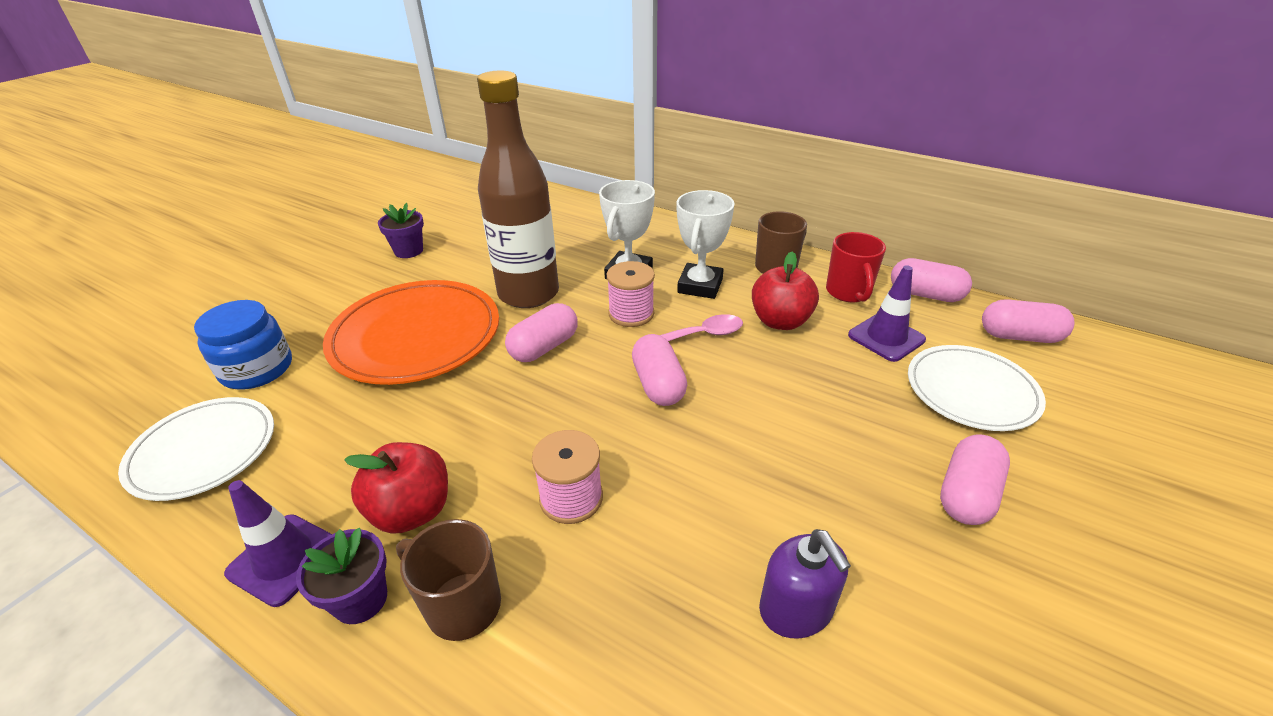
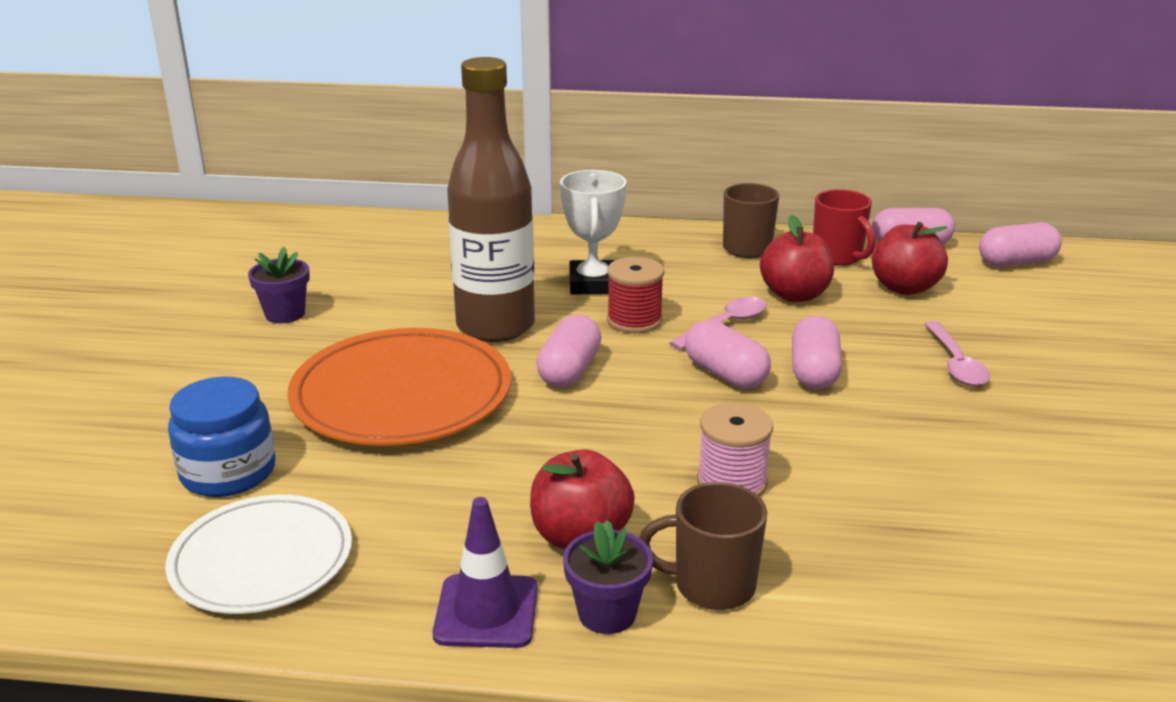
camera: 25 degrees left, 10 degrees down
(631, 314) = (634, 320): pink spool -> red spool
(700, 286) = (683, 280): white trophy -> none
(796, 609) = (997, 499): purple soap dispenser -> none
(874, 432) = (955, 363): none -> pink spoon
(886, 337) = (904, 288): purple traffic cone -> red apple
(966, 494) = (1062, 388): pink capsule -> pink capsule (813, 372)
(971, 391) = (1009, 313): white plate -> none

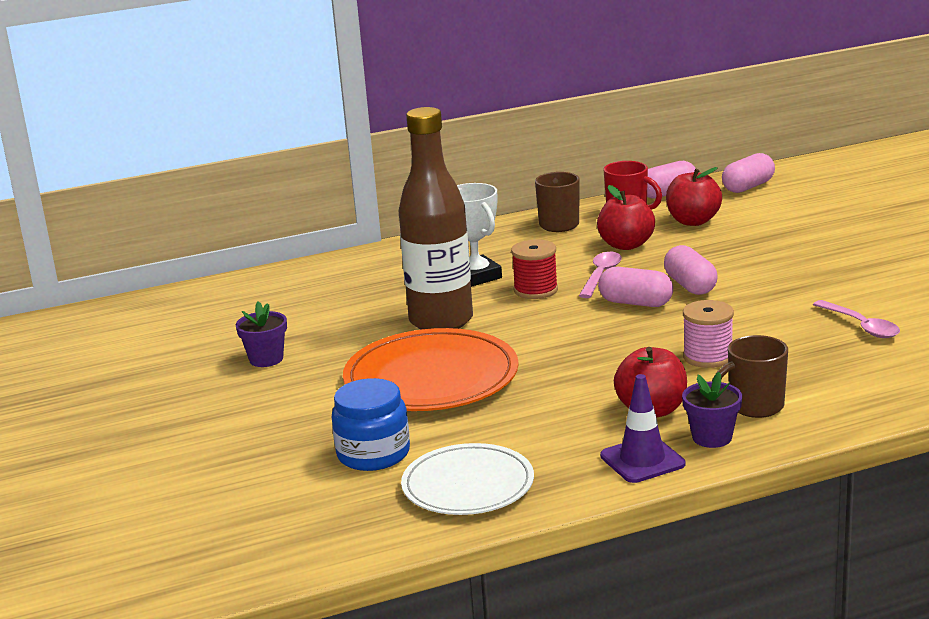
camera: 25 degrees left, 5 degrees down
(569, 371) = (529, 331): pink capsule -> none
(955, 363) = (770, 256): pink spoon -> pink spoon (861, 326)

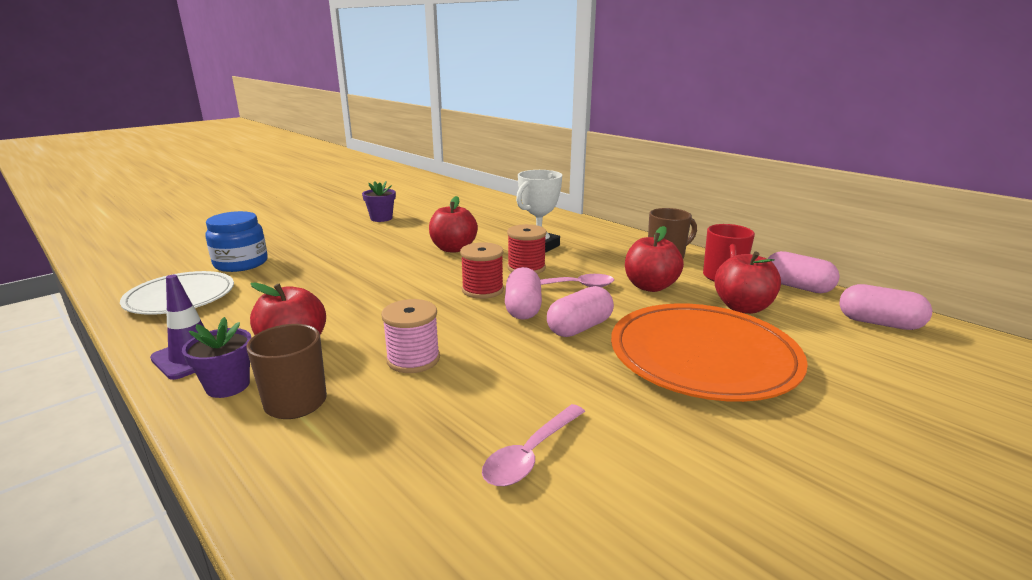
camera: 65 degrees right, 0 degrees up
(431, 378) = (357, 260): orange plate -> orange plate (703, 356)
(441, 321) = (453, 249): brown bottle -> red apple
(578, 316) = (482, 290): none -> red spool

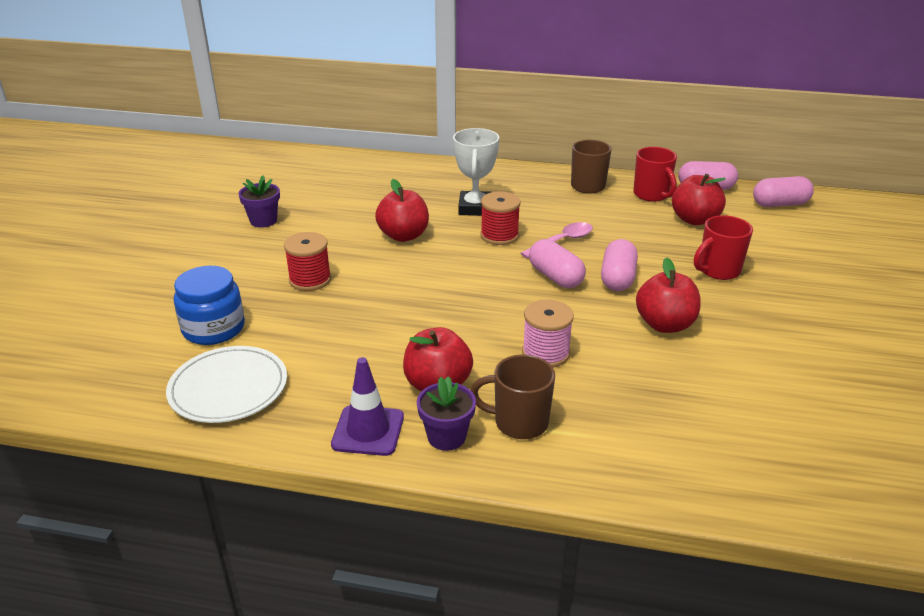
camera: 35 degrees left, 10 degrees up
(482, 290) = (499, 271): red spool -> red spool (310, 280)
(531, 454) = (714, 382): pink spoon -> none
(650, 286) = (615, 222): red apple -> red apple (664, 324)
(703, 356) = (718, 270): orange plate -> red mug

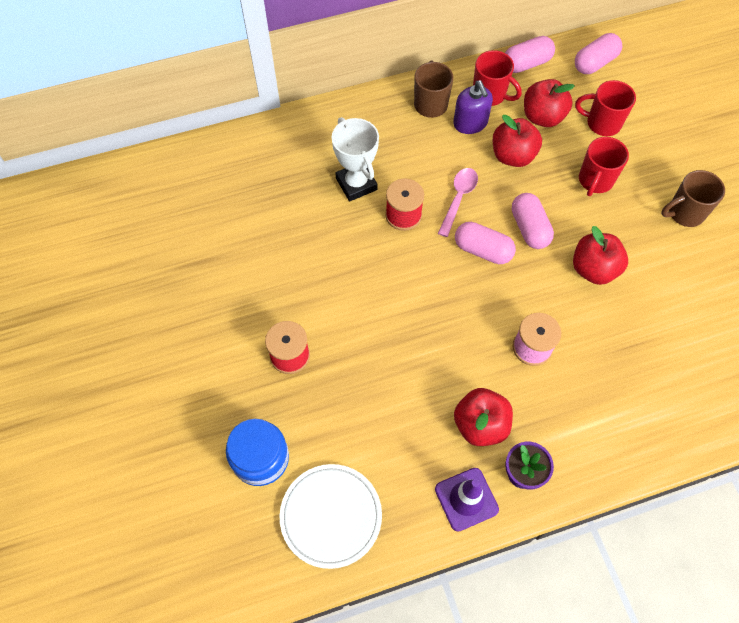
camera: 30 degrees left, 30 degrees up
(263, 221) = (180, 295): purple flower pot -> none
(403, 236) = (323, 255): red apple -> red apple (512, 156)
(519, 422) = (560, 431): brown mug -> brown mug (684, 213)
(616, 205) = (470, 123): none -> purple soap dispenser
(757, 239) = (602, 123): none -> red mug

